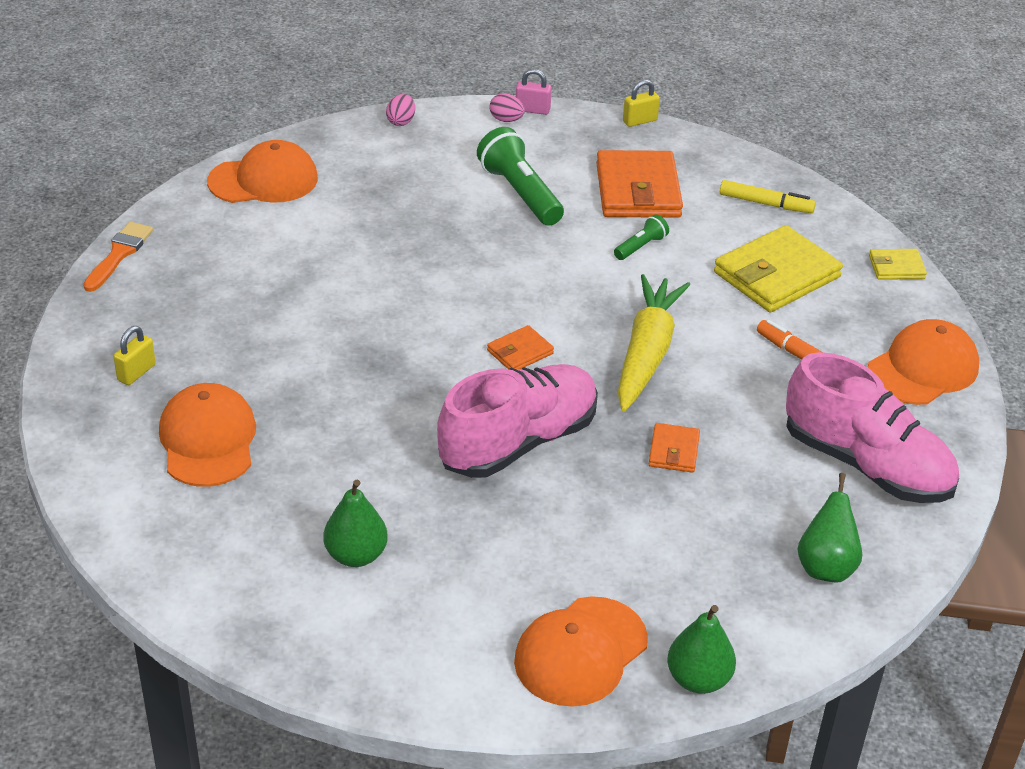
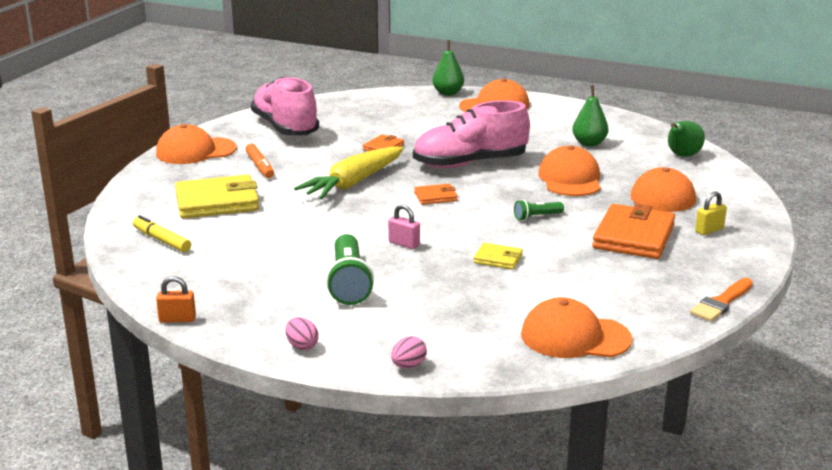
camera: 155 degrees left, 15 degrees down
(354, 441) = (570, 179): none -> orange cap
(532, 110) = (266, 350): pink padlock -> pink padlock (404, 244)
(638, 190) = (249, 267): orange wallet -> orange wallet (633, 237)
(640, 121) = (177, 319): yellow padlock -> orange padlock
(641, 246) = (291, 233): green flashlight -> green flashlight (537, 217)
(826, 567) = (352, 107): green pear -> green pear (682, 156)
(896, 267) = (131, 192): yellow wallet -> yellow wallet (498, 259)

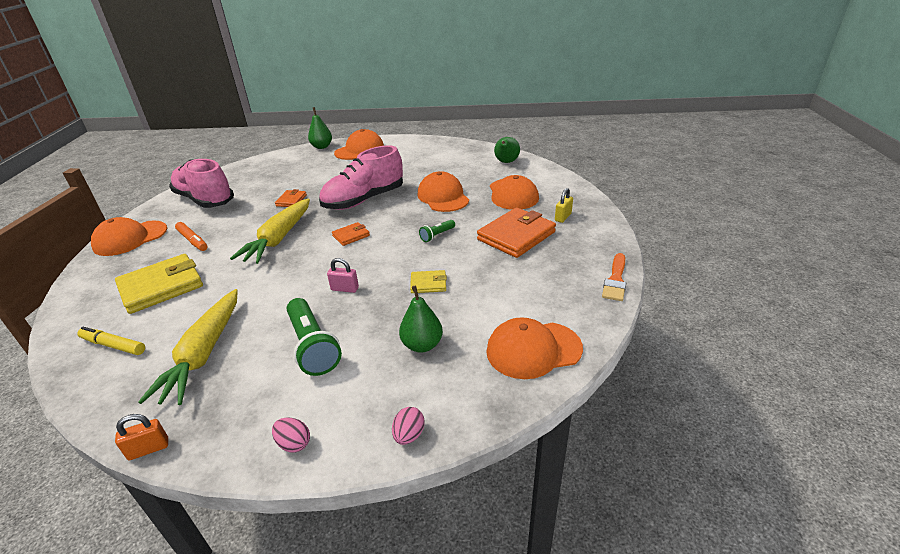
camera: 20 degrees left, 10 degrees up
(243, 265) = (204, 354): none -> yellow carrot
(589, 143) = (440, 166): green pear -> green pear (422, 345)
(633, 237) = (516, 236): orange wallet -> orange wallet turned 45 degrees clockwise

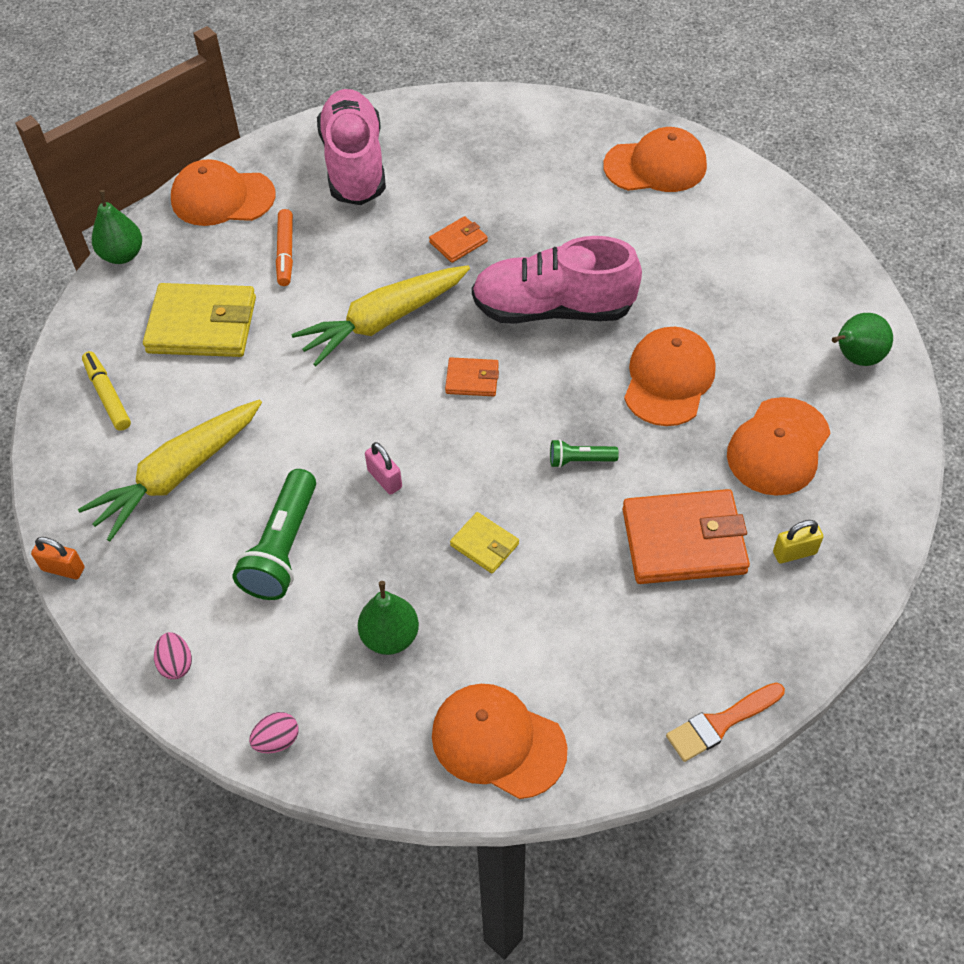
camera: 40 degrees right, 20 degrees up
(322, 147) = (606, 119): green pear -> green pear (122, 255)

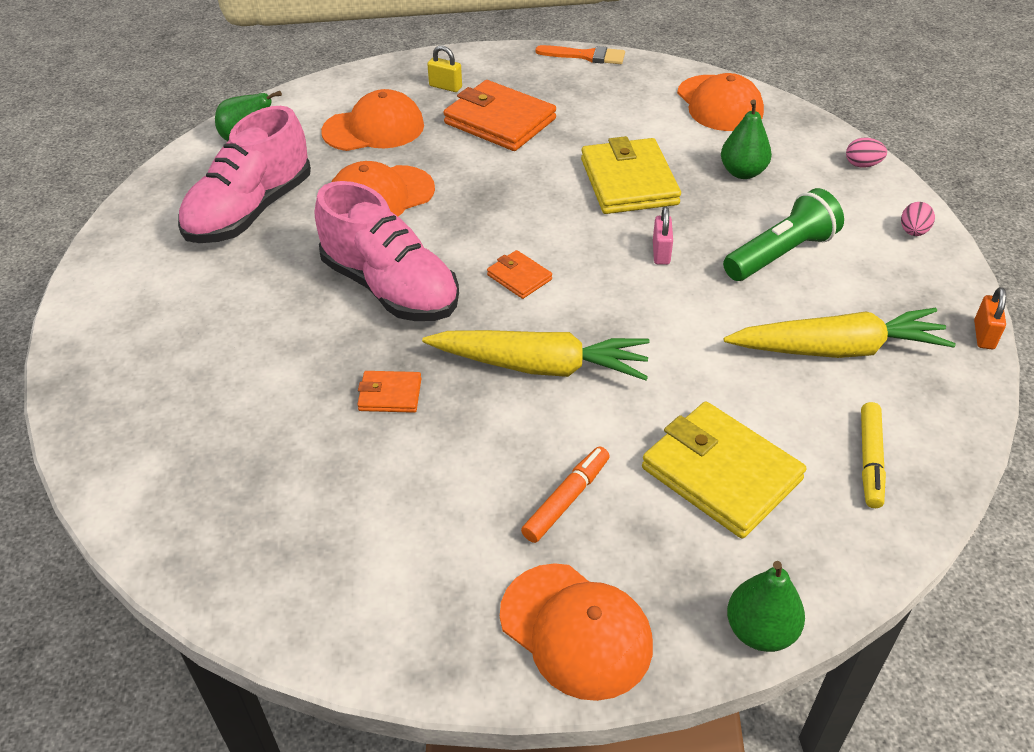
camera: 140 degrees left, 10 degrees down
(63, 569) = (983, 335): orange padlock -> orange padlock turned 45 degrees clockwise
(354, 164) = (383, 563): pink shoe -> pink shoe (250, 211)
(484, 545) = (628, 182): yellow wallet -> yellow wallet, size x2.03
(580, 460) = (507, 188): green flashlight -> none
(655, 166) = (129, 347): orange cap -> none

